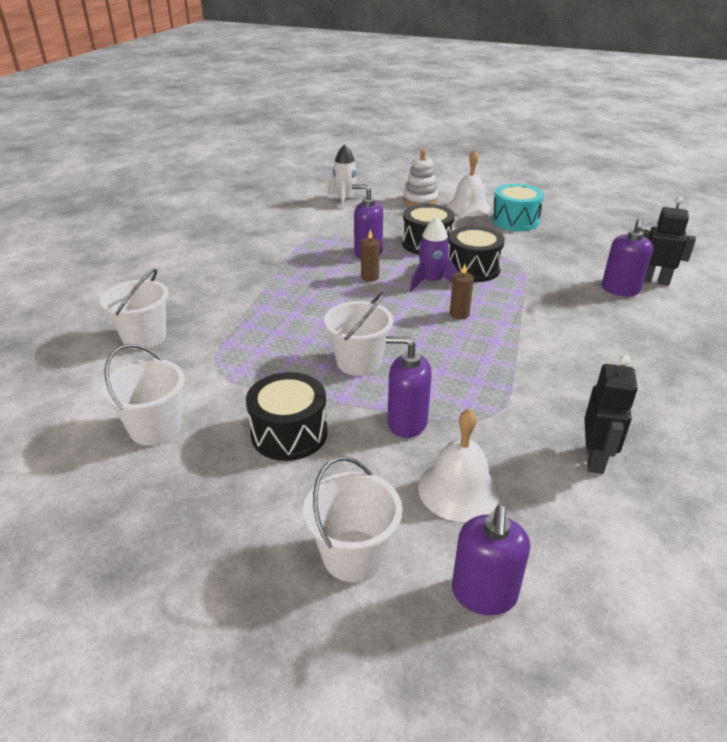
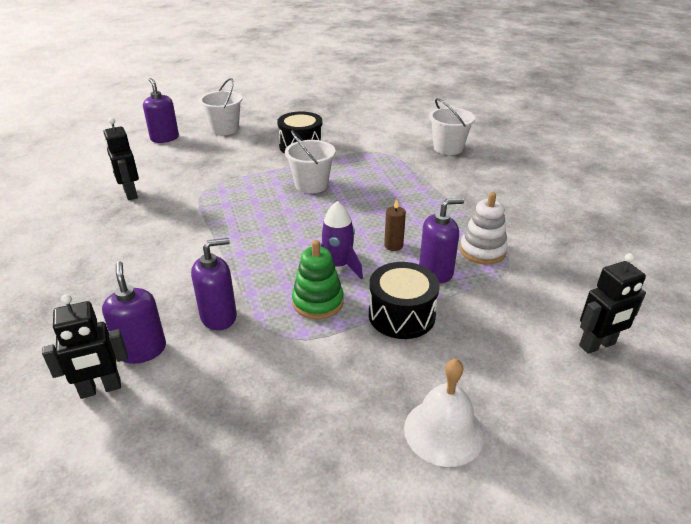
camera: 140 degrees right, 0 degrees up
(155, 428) = (362, 127): white bucket -> none
(345, 200) = (597, 345): white rocket -> black robot
(407, 422) = (248, 170): purple soap dispenser -> purple soap dispenser (219, 316)
(420, 200) = (523, 407): white stacking toy -> white stacking toy (482, 251)
(458, 490) = (197, 158): white bell -> none
(459, 314) = (282, 245): brown candle -> none
(473, 268) = (318, 302): black drum -> green stacking toy
(515, 221) = (348, 432): turquoise drum -> none

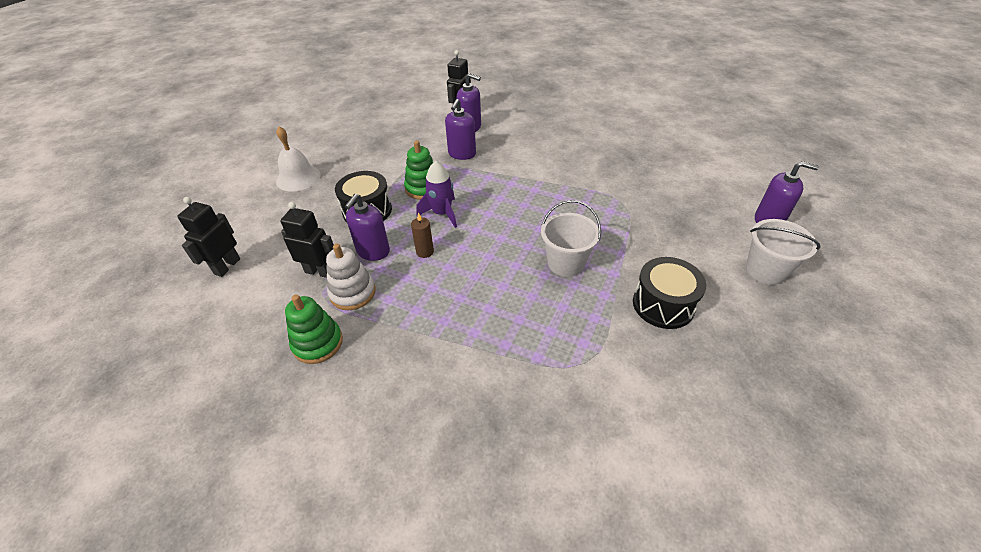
camera: 135 degrees right, 10 degrees up
(130, 194) = (653, 169): black robot -> black robot (319, 271)
(448, 148) = (527, 443): white bucket -> none
(533, 235) = (318, 343): none -> green stacking toy

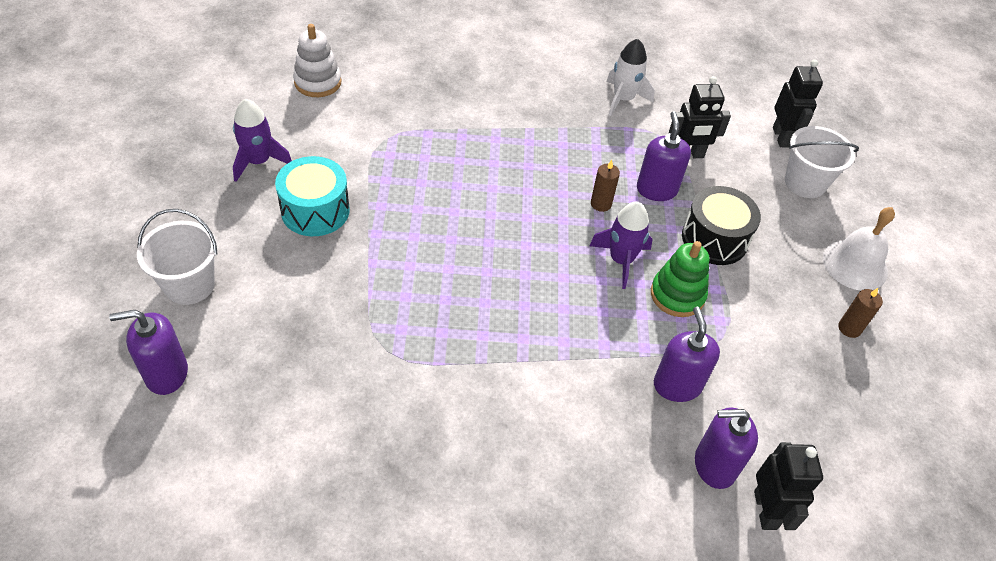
camera: 150 degrees right, 5 degrees up
(318, 343) = (623, 99): green stacking toy -> white rocket
(343, 154) = (849, 328): none -> brown candle
(353, 293) = (635, 144): white stacking toy -> white stacking toy (318, 82)
(566, 263) = (435, 232): white bucket -> white bucket (805, 183)
(663, 304) = (315, 210): black drum -> turquoise drum
(719, 370) = (259, 162): none -> purple rocket

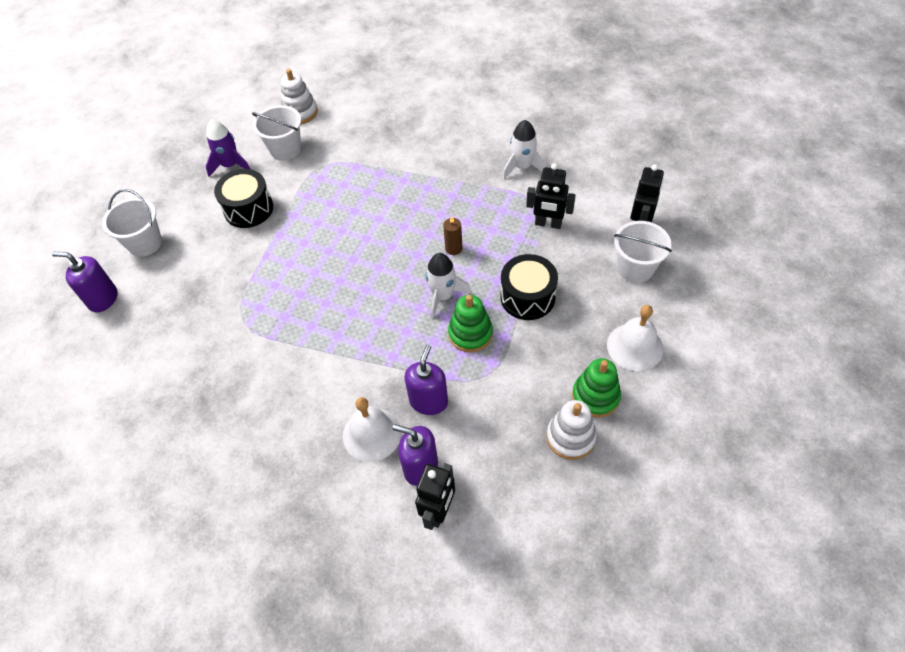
camera: 30 degrees right, 5 degrees up
(315, 210) = (248, 209): turquoise drum -> black drum
(323, 129) = (285, 149): none -> white bucket
(621, 260) = (443, 296): purple rocket -> white rocket
(634, 444) = (371, 434): none -> white bell
(656, 190) = (504, 247): purple soap dispenser -> none
(849, 328) = (595, 396): brown candle -> green stacking toy
(852, 380) = (570, 437): none -> white stacking toy

